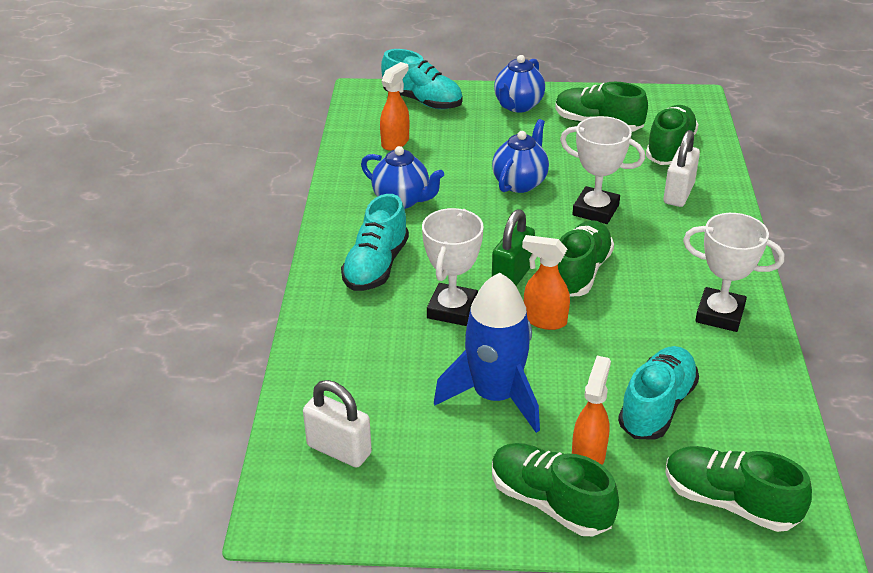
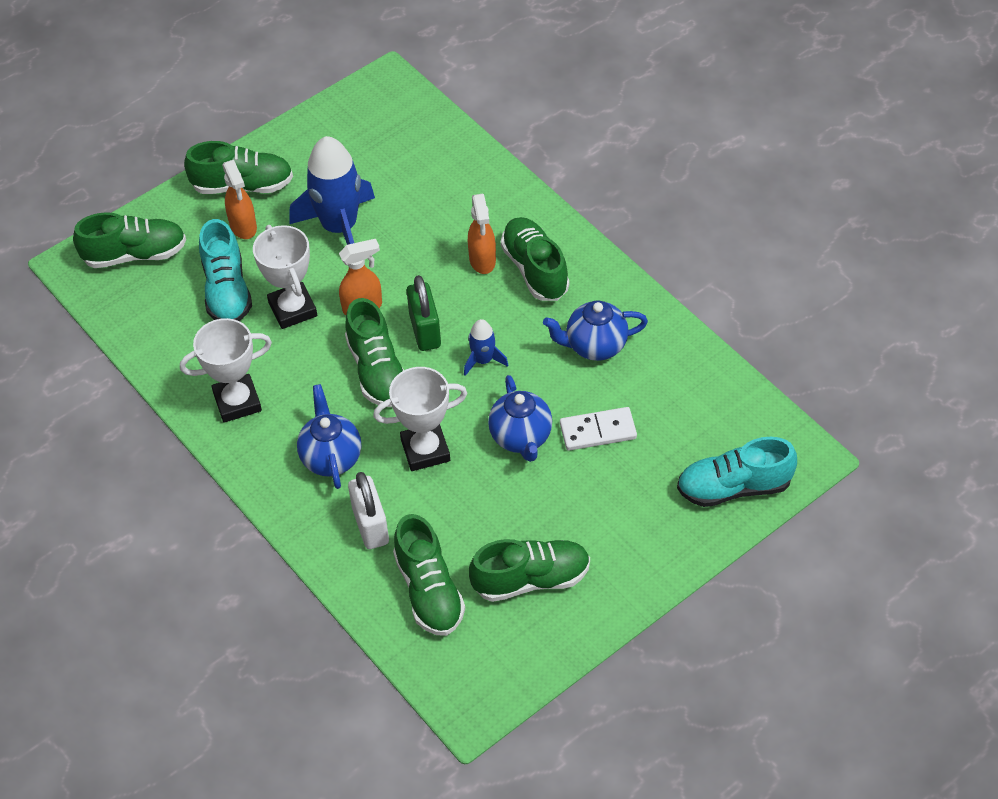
camera: 140 degrees right, 15 degrees up
(339, 450) = (397, 134): white padlock -> none
(376, 266) = (535, 269): turquoise shoe -> green shoe
(395, 142) = (685, 410): orange spray bottle -> orange spray bottle (482, 261)
(452, 309) = (437, 271): white trophy -> white trophy (293, 309)
(465, 161) = (598, 431): none -> white domino
(491, 235) = (483, 360): none -> blue rocket
(518, 106) = (636, 550): blue teapot -> blue teapot (331, 458)

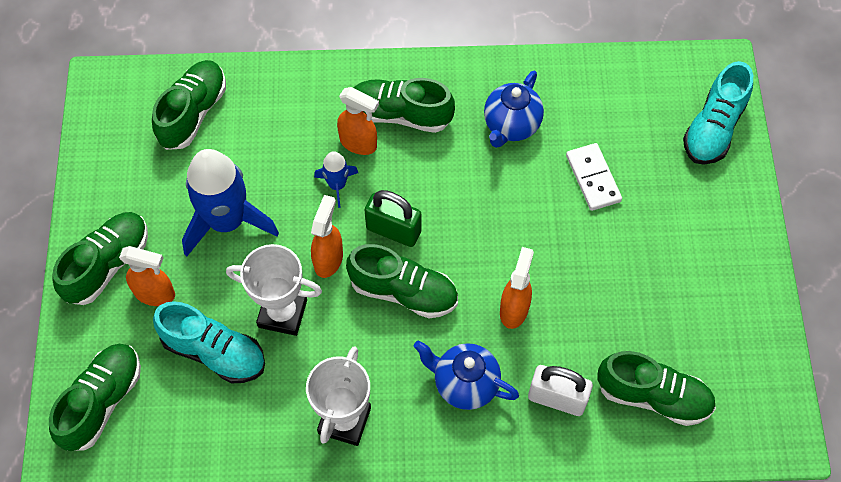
camera: 55 degrees left, 10 degrees up
(425, 450) = (514, 309): white trophy -> orange spray bottle
(483, 360) = (459, 209): blue rocket -> blue rocket (337, 185)
(521, 438) = (557, 234): blue teapot -> none
(531, 579) = (696, 316): green shoe -> green shoe (193, 113)
(598, 431) = (593, 178): white domino -> white domino turned 45 degrees counterclockwise

